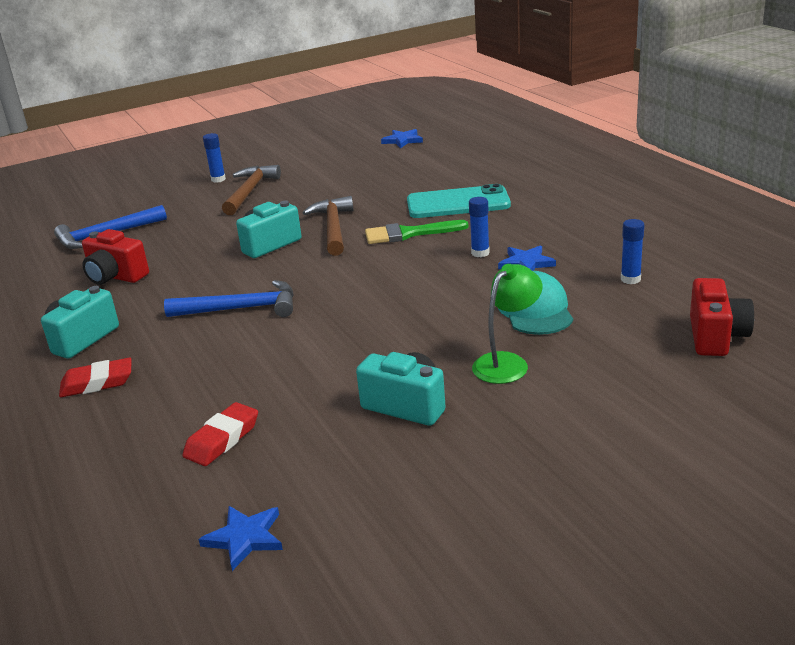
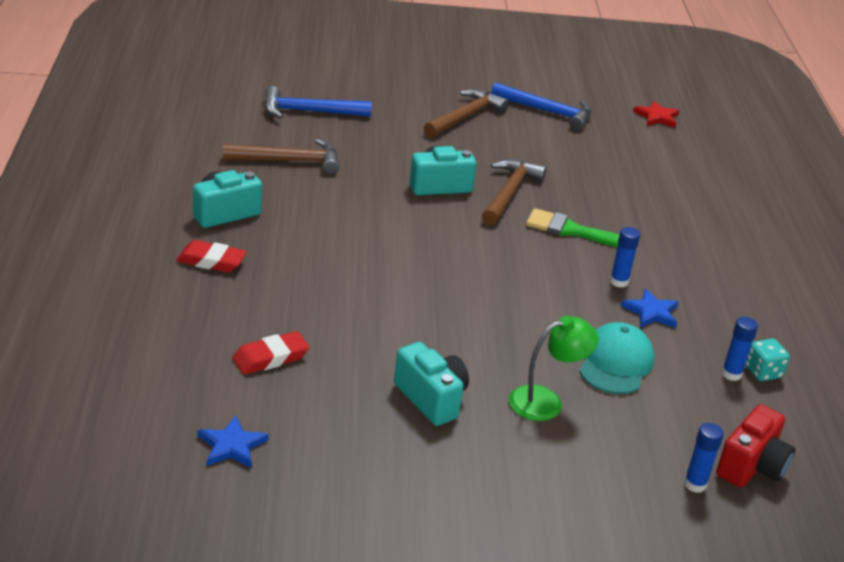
camera: 20 degrees right, 5 degrees up
(115, 276) = (289, 161): red camera -> brown hammer
(218, 179) = (447, 89): blue glue stick -> blue glue stick (695, 484)
(241, 309) = (368, 243): blue hammer -> blue hammer (547, 112)
(402, 140) = (657, 117): blue star -> red star
(458, 203) = (646, 217): turquoise phone -> none
(651, 268) = (762, 372): none -> turquoise dice

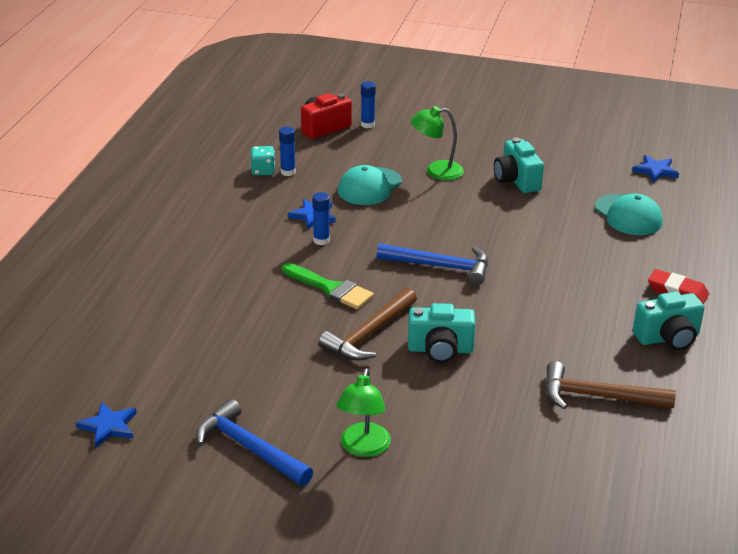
camera: 160 degrees left, 0 degrees up
(270, 358) = (628, 215): red eraser -> turquoise cap
(309, 111) = (565, 474): blue hammer -> blue hammer (440, 267)
(465, 117) = (363, 448): brown hammer -> green lamp
(657, 117) = (108, 426): red star -> blue star

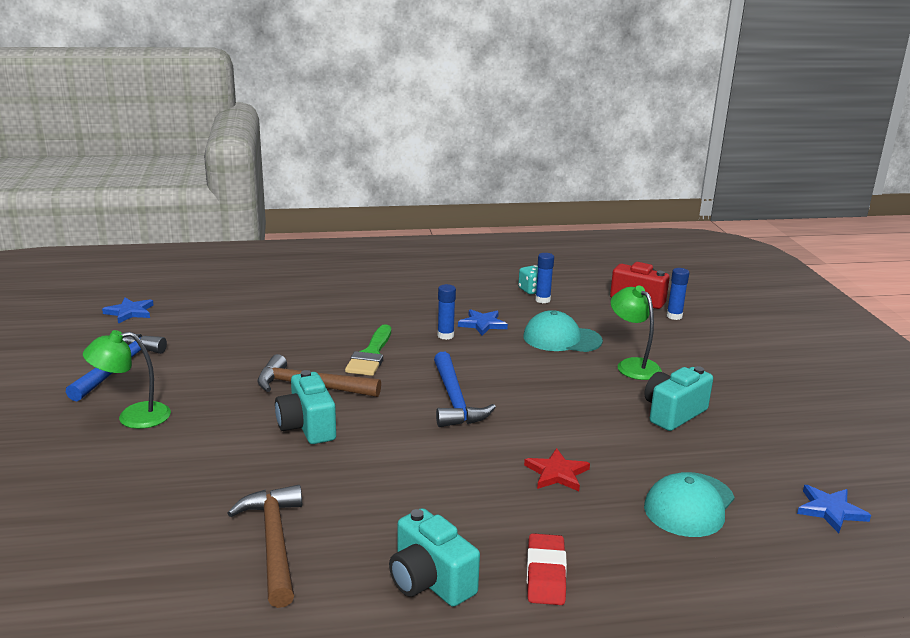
camera: 65 degrees right, 10 degrees down
(568, 252) = (557, 473): none -> red star

